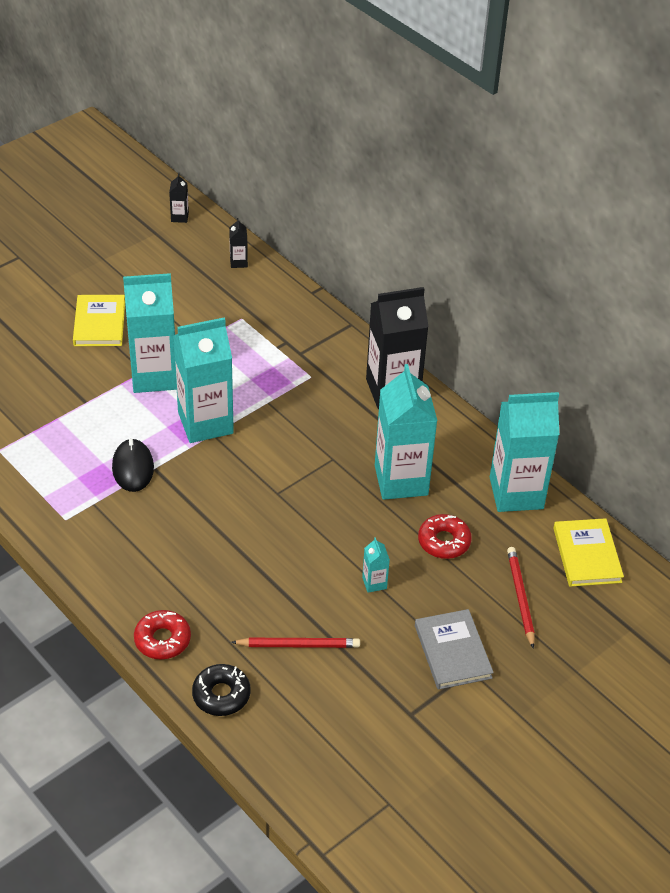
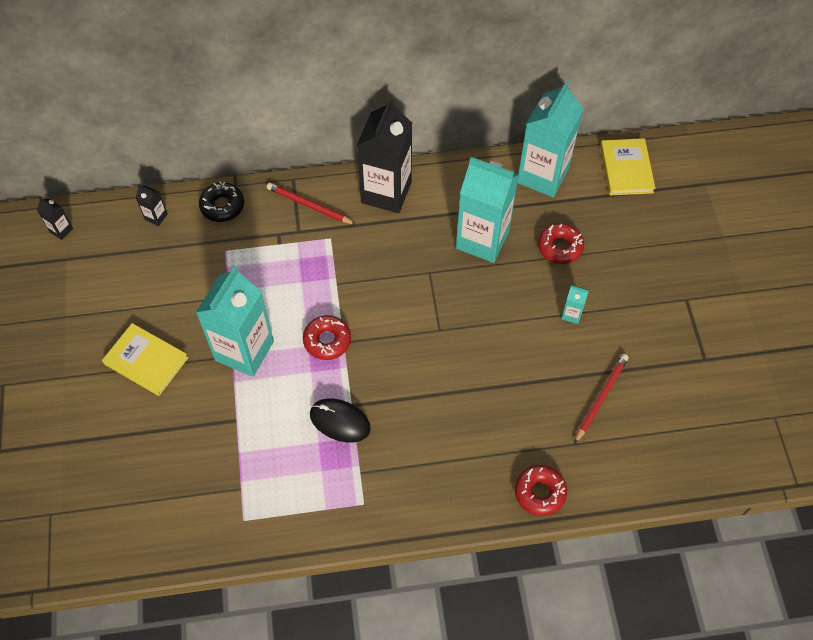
camera: 55 degrees left, 15 degrees up
(205, 423) = (327, 340): turquoise carton -> red donut
(221, 695) = (618, 477): black donut -> black donut (222, 206)
(452, 651) = (664, 301): grey book -> none
(520, 597) = (640, 231): red pencil -> red pencil (309, 205)
(587, 555) = (626, 169): yellow book -> yellow book turned 60 degrees clockwise

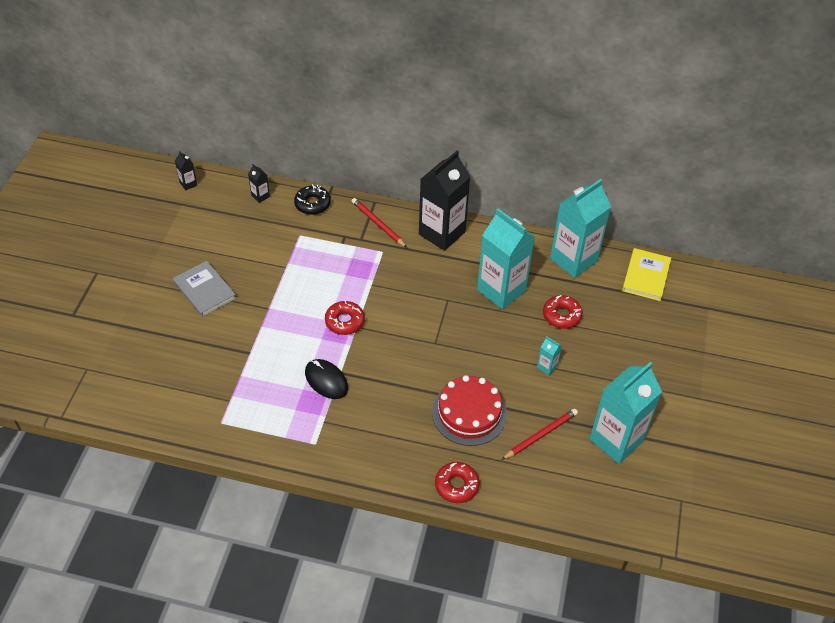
camera: 20 degrees right, 10 degrees down
(146, 361) = (204, 290): yellow book -> grey book
(244, 351) = (279, 308): turquoise carton -> turquoise carton (616, 440)
(514, 401) = (469, 413): none -> red cake

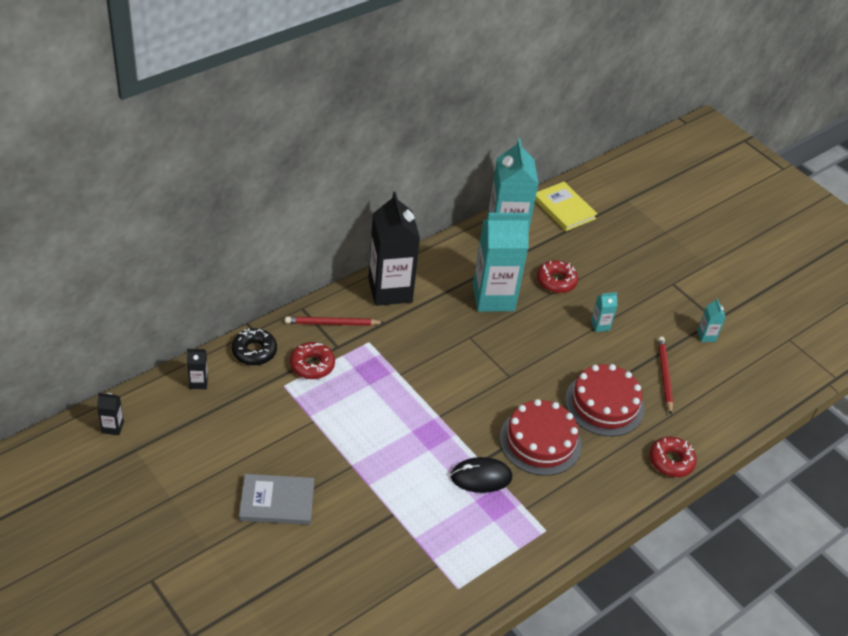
camera: 55 degrees left, 5 degrees down
(344, 321) = (425, 420): red donut -> red donut (312, 365)
(392, 395) = (540, 441): none -> red cake
(616, 440) = (706, 336): turquoise carton -> turquoise carton, size x0.41

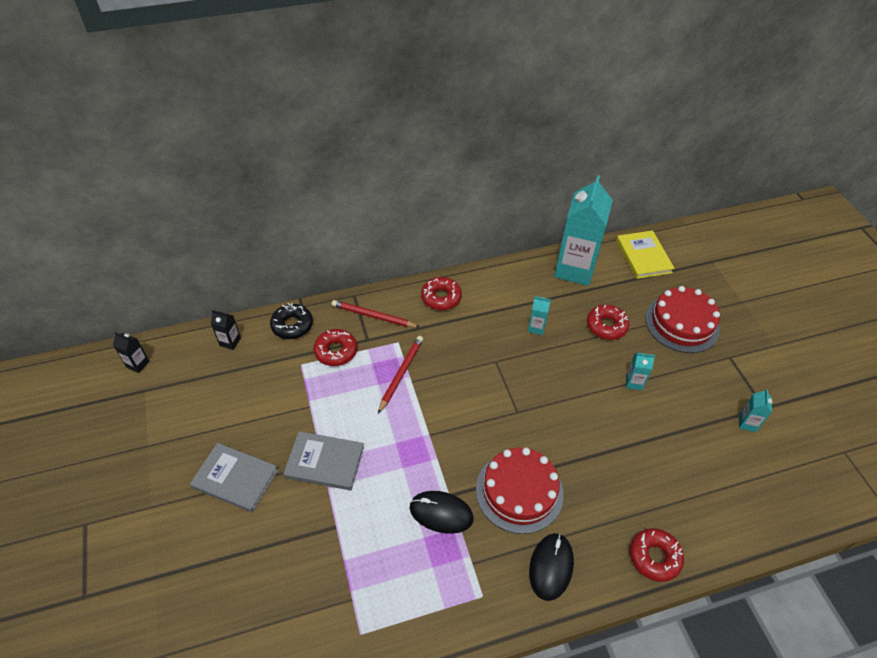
camera: 25 degrees right, 5 degrees up
(354, 465) = (325, 462): none -> grey book
(390, 290) = (441, 297): black carton -> red donut
(493, 297) = (536, 327): turquoise carton -> turquoise carton, size x0.41
(592, 492) = (551, 567): none -> black mouse
(604, 404) = (605, 469): red cake -> red cake (682, 323)
(664, 376) = (683, 455): red pencil -> red pencil (401, 374)

